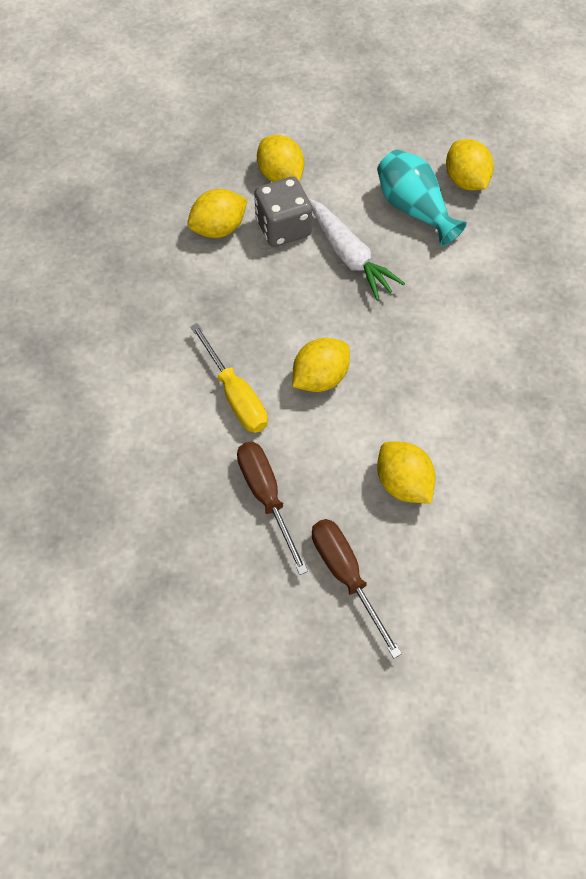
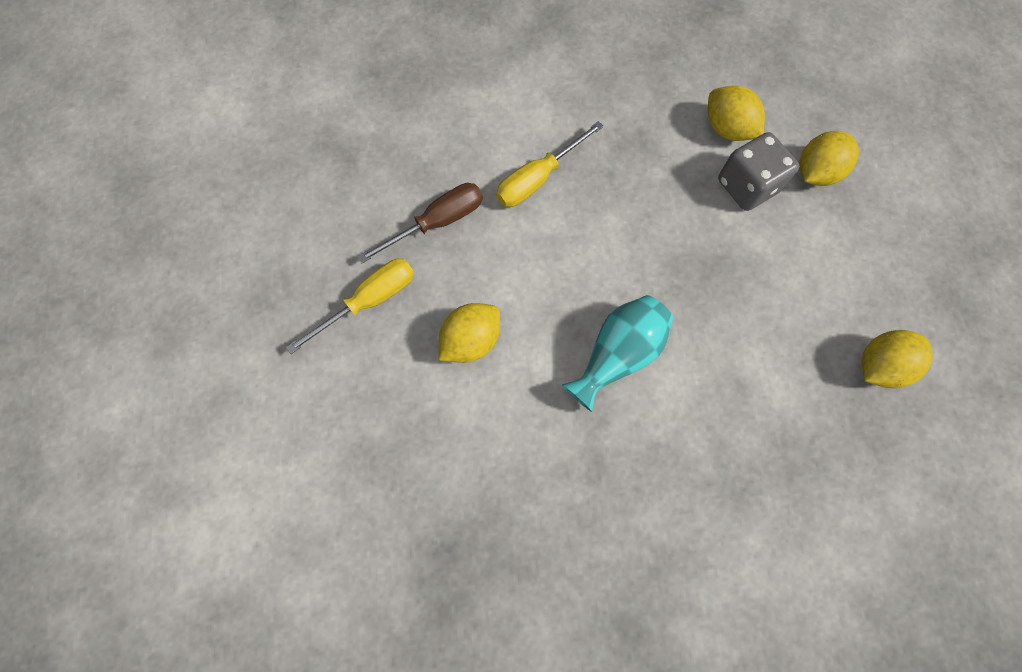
camera: 80 degrees right, 10 degrees up
(320, 378) = (573, 248): yellow lemon -> none
(346, 575) = (369, 301): brown screwdriver -> yellow screwdriver
(349, 256) = (730, 254): white carrot -> none
(414, 209) = (816, 312): turquoise vase -> turquoise vase (617, 355)

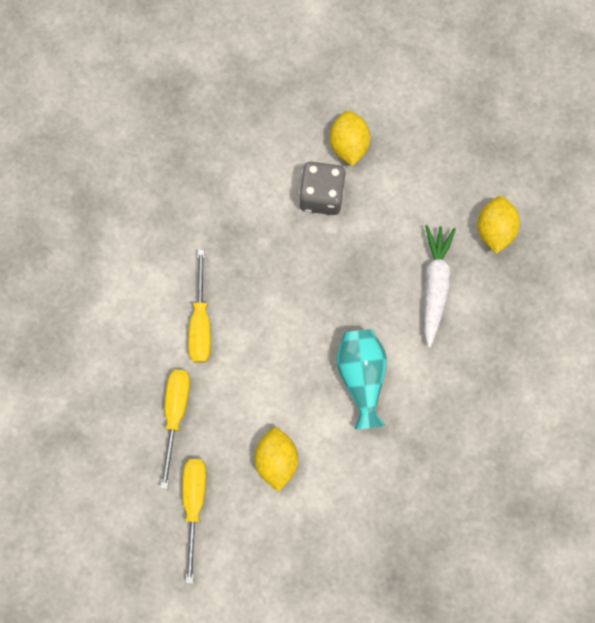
camera: 50 degrees left, 5 degrees up
(437, 222) = (176, 414): brown screwdriver -> yellow screwdriver
(727, 128) = (272, 169): yellow lemon -> none
(769, 353) = (434, 285): none -> white carrot

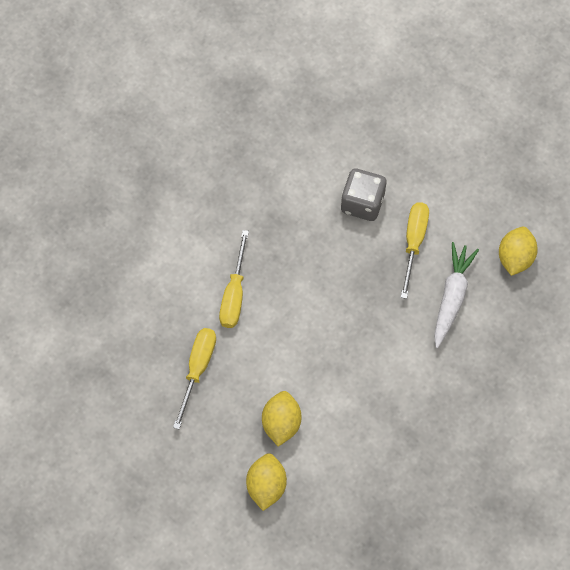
camera: 10 degrees right, 10 degrees down
(194, 504) = (200, 449): yellow screwdriver -> yellow screwdriver (413, 243)
(348, 145) = (395, 163): yellow lemon -> yellow lemon (266, 486)
(361, 376) = (371, 364): turquoise vase -> none

